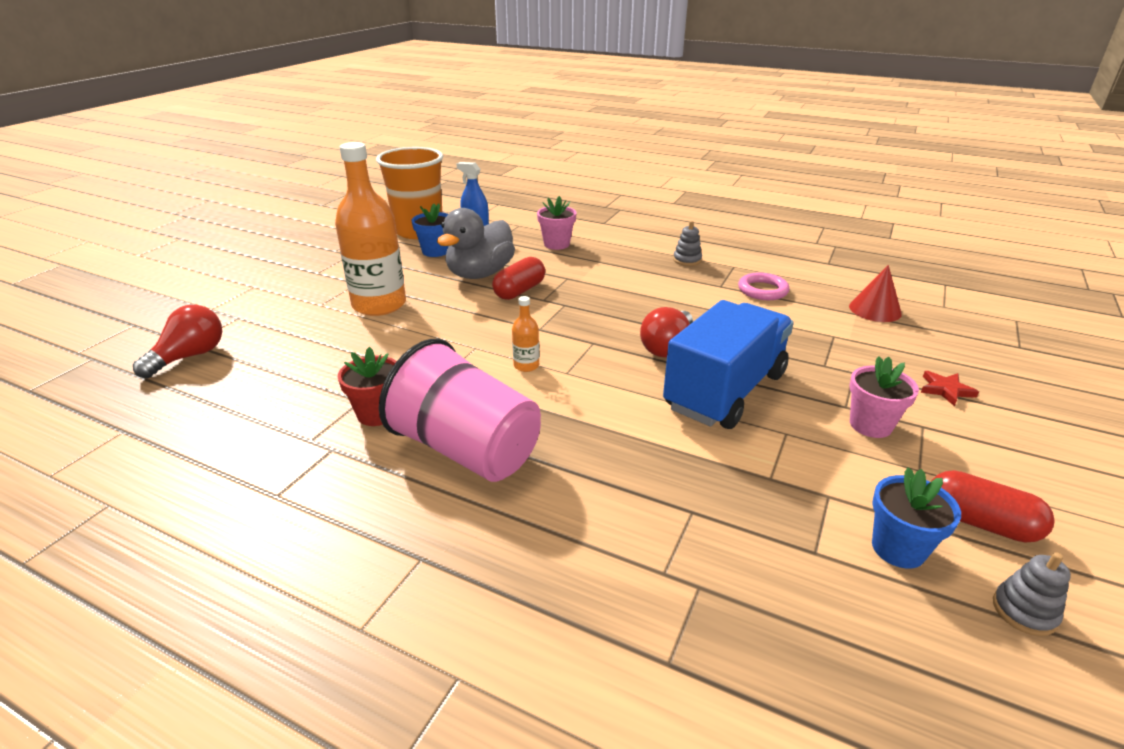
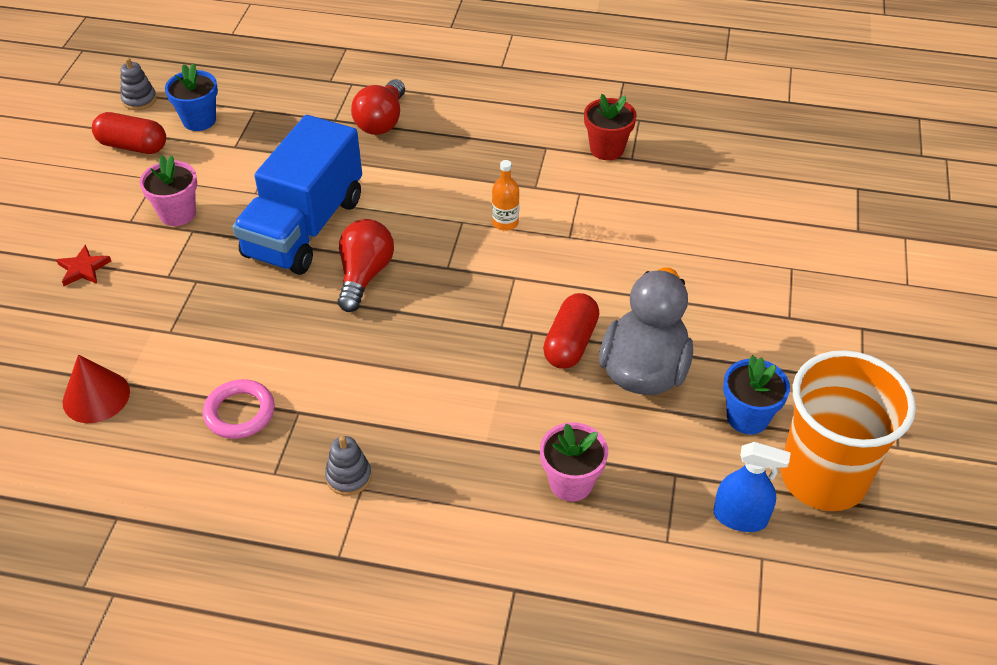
camera: 165 degrees right, 15 degrees up
(189, 356) = (836, 173): red light bulb -> red light bulb (382, 121)
(379, 304) = (724, 281): orange bottle -> none
(466, 450) = (514, 133): pink cup -> none

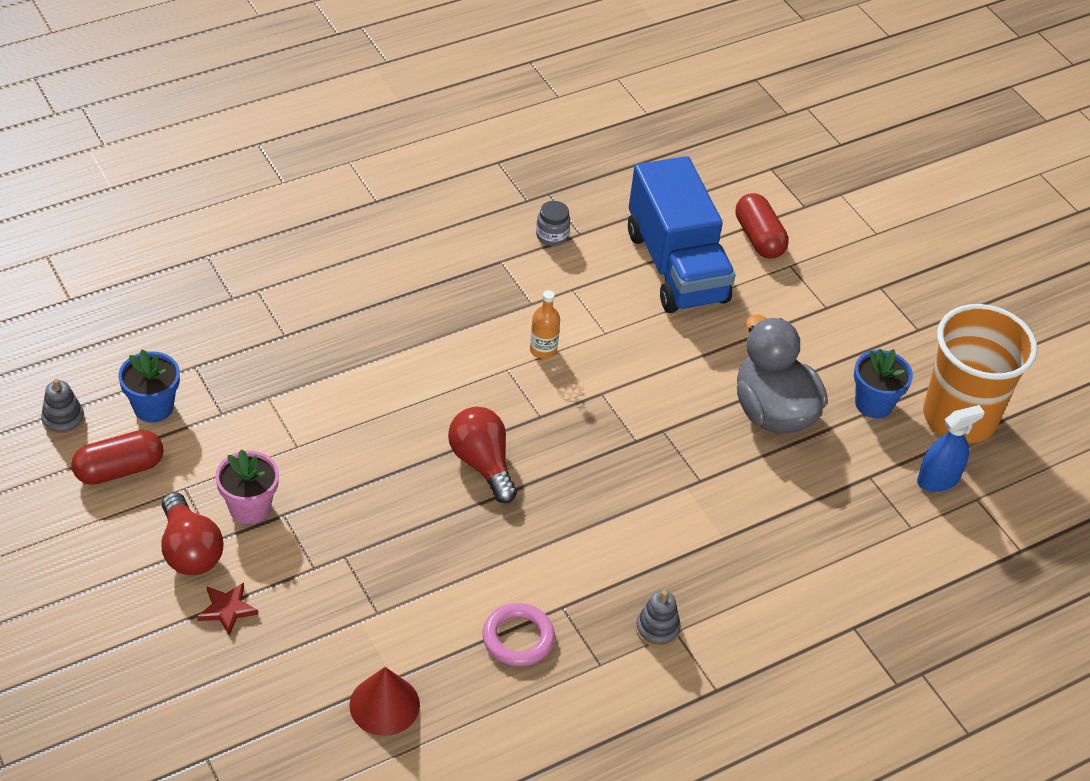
camera: 45 degrees left, 0 degrees up
(304, 227) = (381, 452): blue truck -> blue truck (676, 266)
(382, 121) = (330, 313): red light bulb -> red light bulb (189, 550)
(570, 343) = (700, 422): red capsule -> red capsule (759, 238)
(571, 483) = (811, 528): pink flower pot -> none
(607, 149) = (552, 236): red flower pot -> grey jar

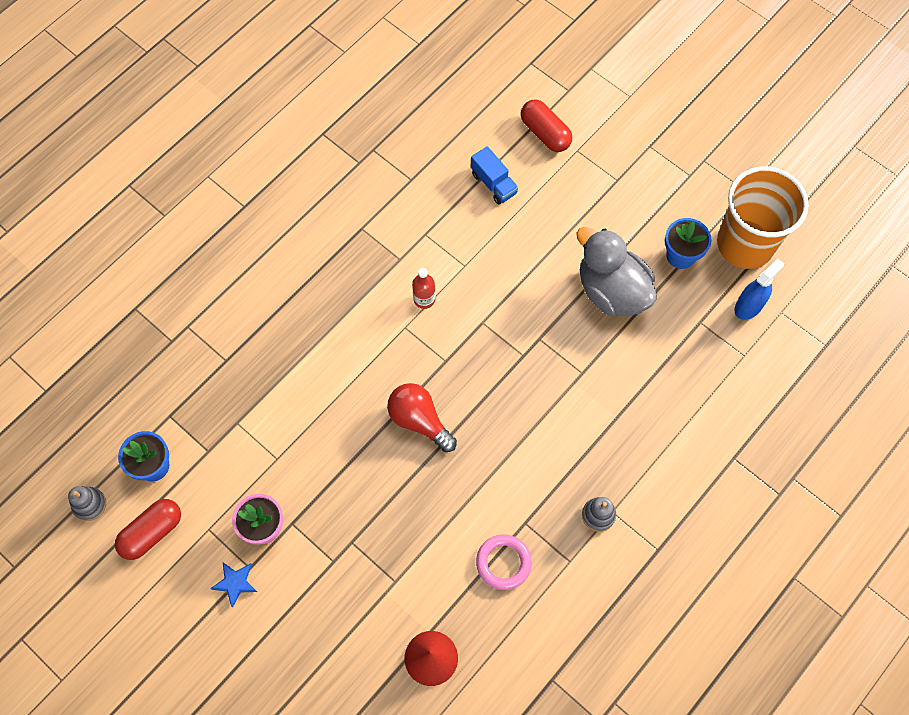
camera: 15 degrees left, 20 degrees up
(189, 550) = (235, 583): red light bulb -> blue star
(227, 609) = (284, 623): red star -> none
(543, 350) = (424, 299): orange bottle -> red bottle
(552, 236) = (390, 189): grey jar -> none
(676, 266) = (493, 183): blue truck -> blue truck, size x0.44

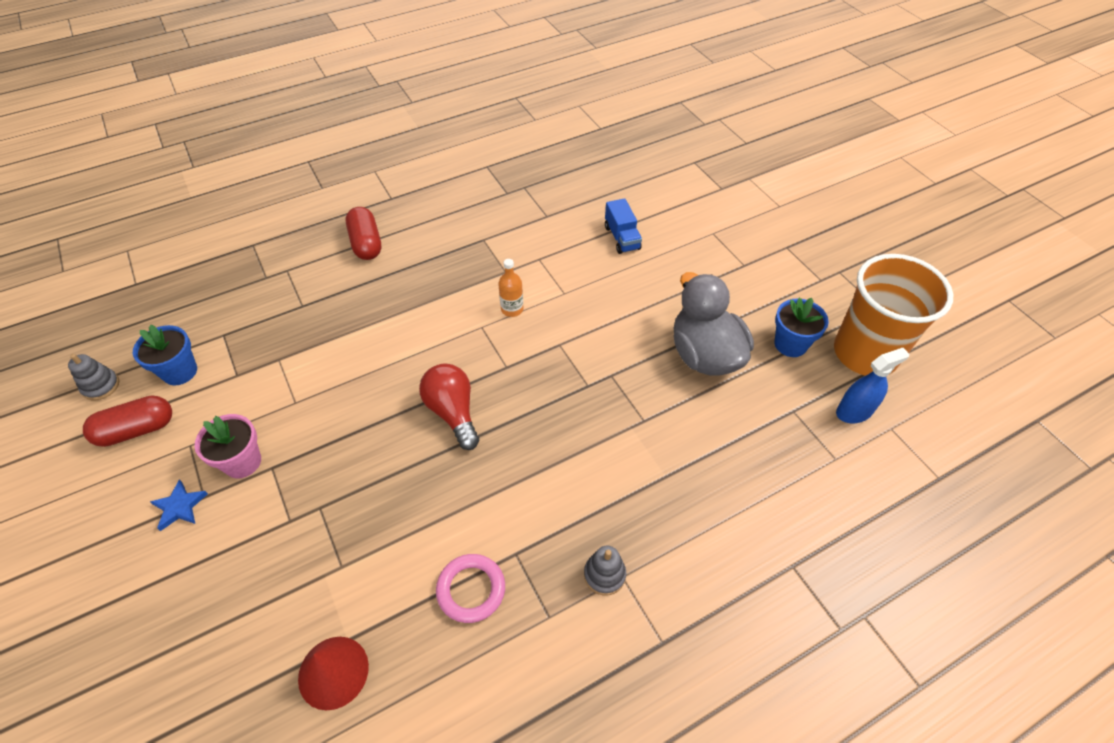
camera: 20 degrees right, 15 degrees down
(424, 299) = (512, 309): red bottle -> orange bottle
(545, 133) = (687, 213): red capsule -> red capsule (366, 243)

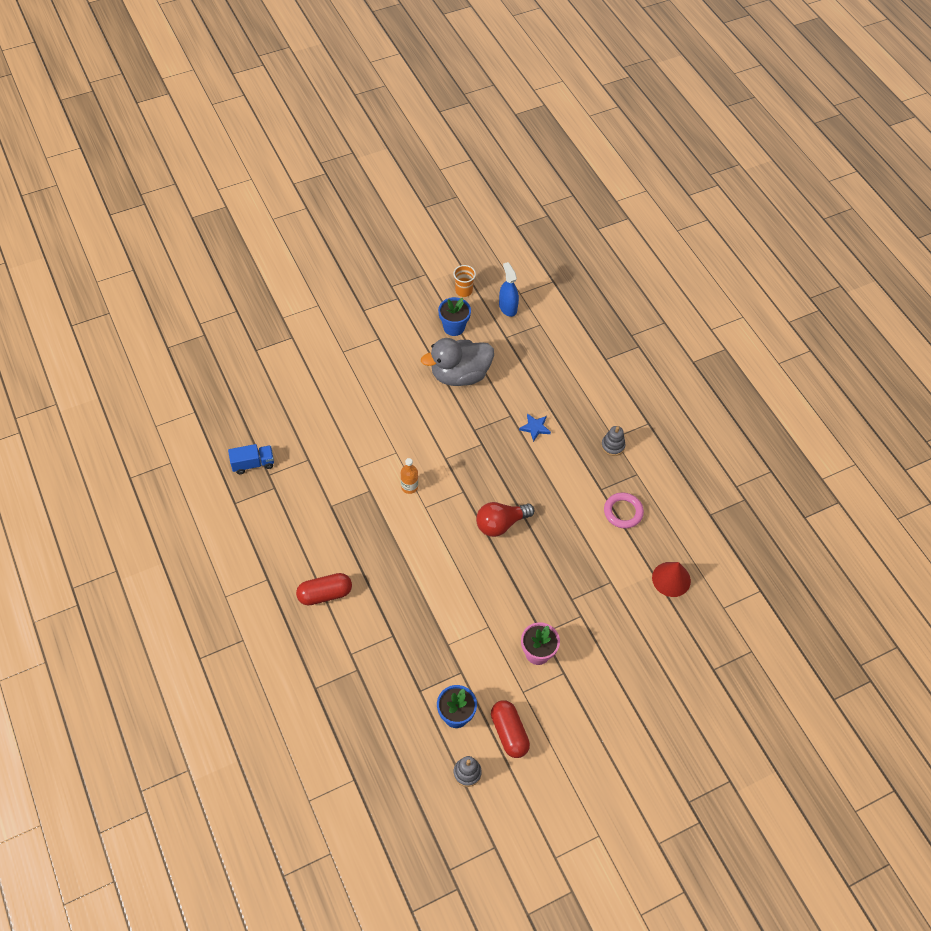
camera: 90 degrees left, 5 degrees up
(180, 506) = (571, 686): blue star -> blue star (535, 427)
(622, 238) = (341, 410): blue truck -> blue truck (253, 464)
(865, 353) = (463, 291): orange cup -> orange cup, size x0.42

